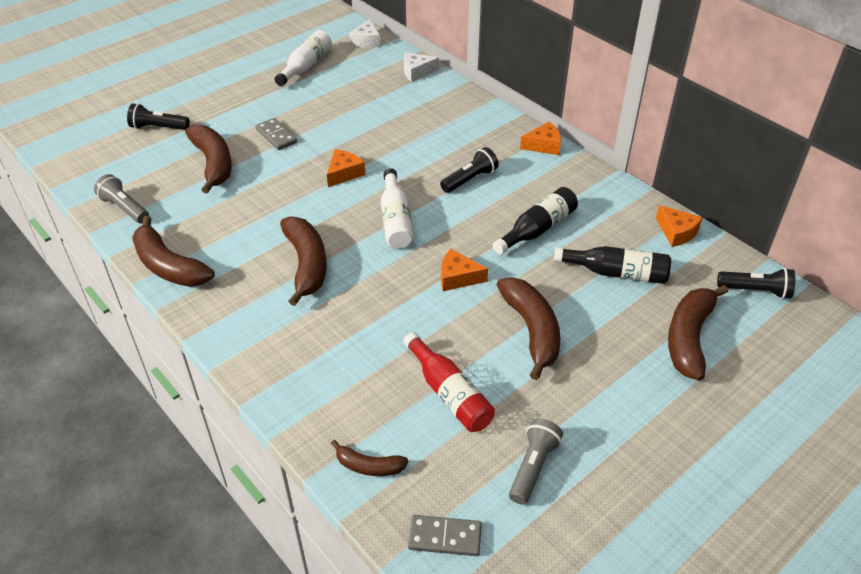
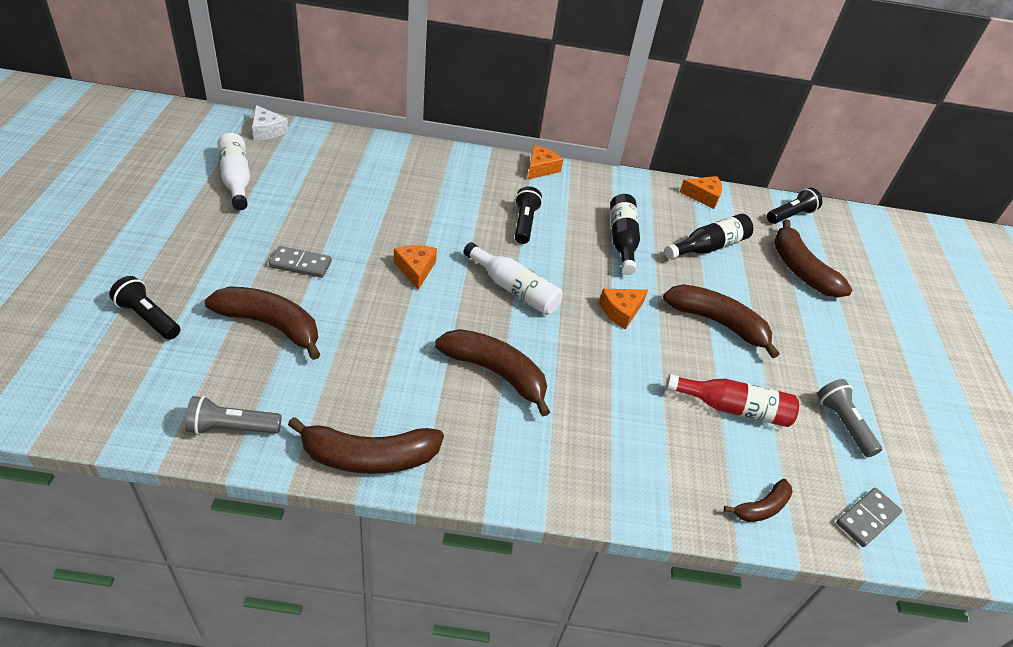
camera: 50 degrees left, 0 degrees up
(158, 128) = (148, 318): black flashlight -> black flashlight turned 75 degrees clockwise
(417, 72) = (356, 144): white cheese -> none

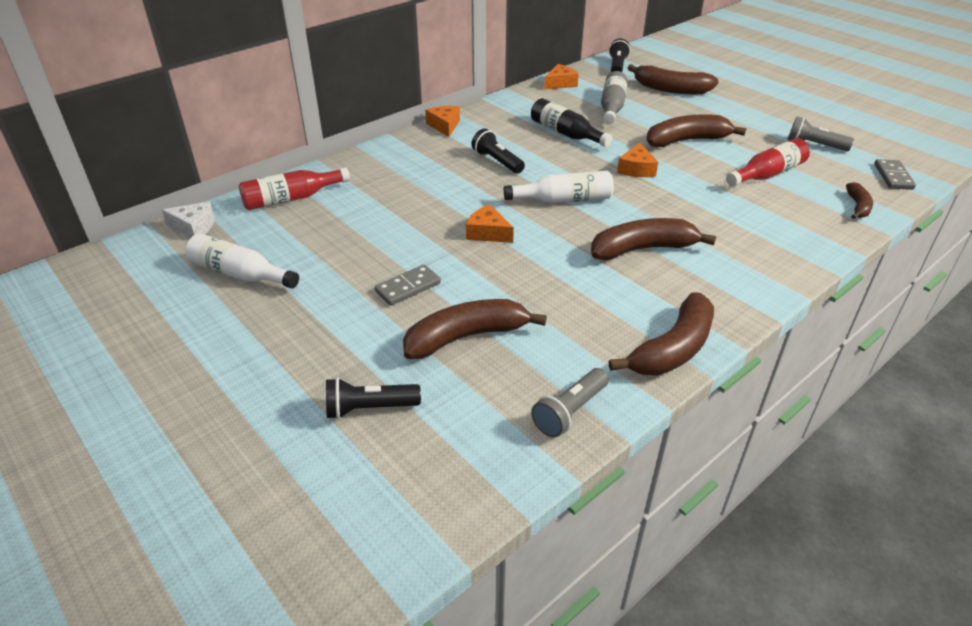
camera: 40 degrees left, 5 degrees down
(348, 151) = (291, 198): none -> red bottle
(709, 247) = (612, 107): black bottle -> grey bottle

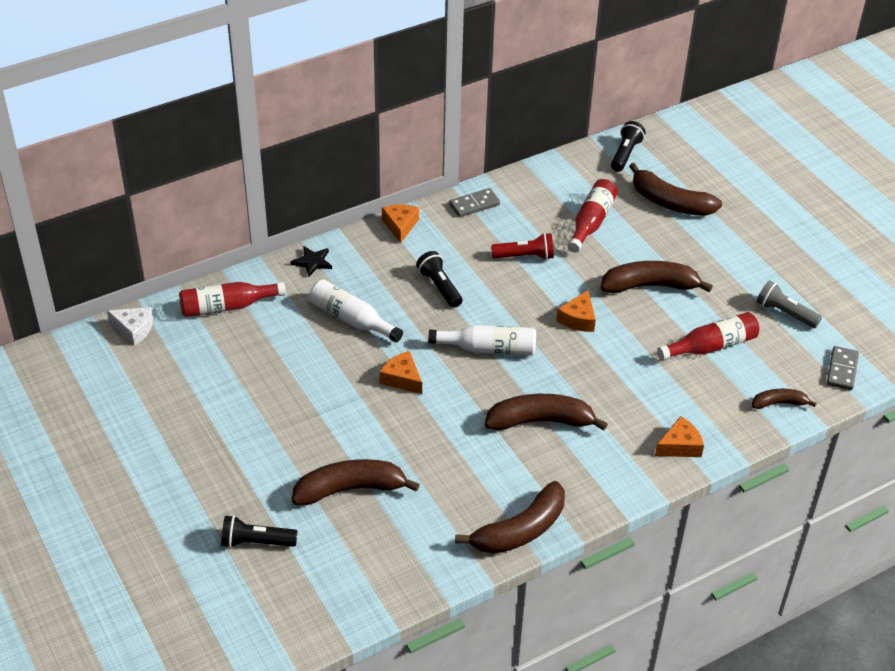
camera: 10 degrees right, 5 degrees up
(240, 274) = (170, 391): white bottle -> white bottle (352, 319)
(370, 158) = (312, 262): none -> black star
(408, 287) = (313, 430): grey domino -> grey domino (474, 204)
(560, 84) = (548, 175): orange cheese -> orange cheese (680, 446)
(566, 133) = (525, 256): black bottle -> red flashlight
(570, 411) = (412, 572): grey flashlight -> none
(612, 107) = (591, 222): grey bottle -> red bottle
(857, 207) = (779, 403): brown banana -> brown banana turned 120 degrees counterclockwise

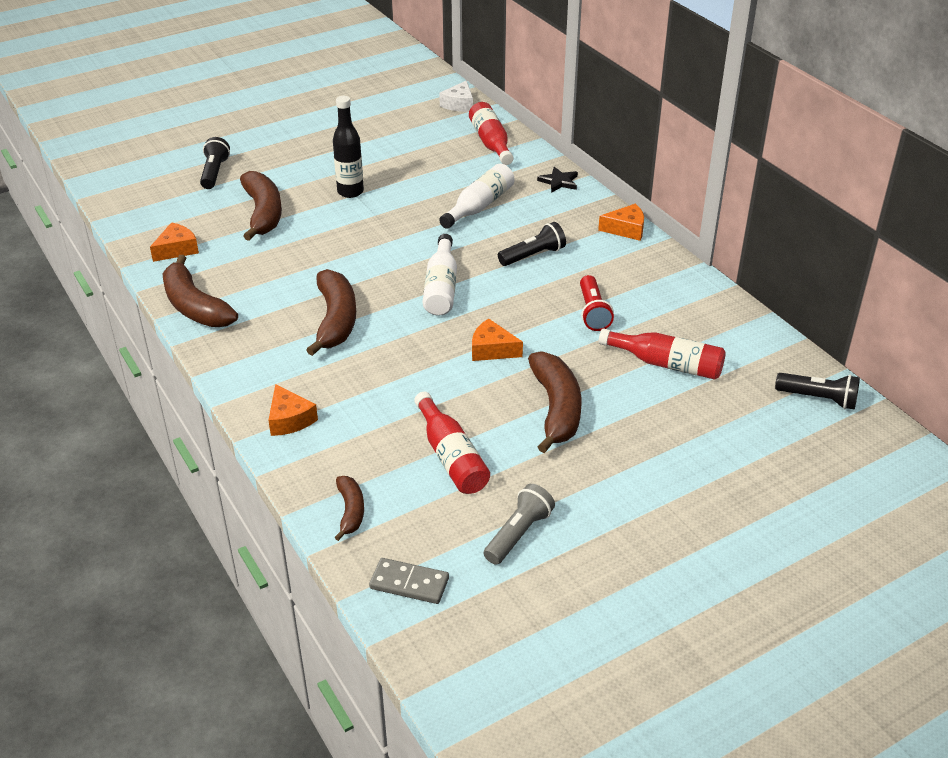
camera: 90 degrees right, 5 degrees down
(313, 418) = (350, 192): none -> black bottle
(402, 379) = (398, 236): orange cheese -> orange cheese (177, 249)
(474, 204) = (675, 277): grey domino -> none
(670, 202) = (726, 436): brown banana -> none

